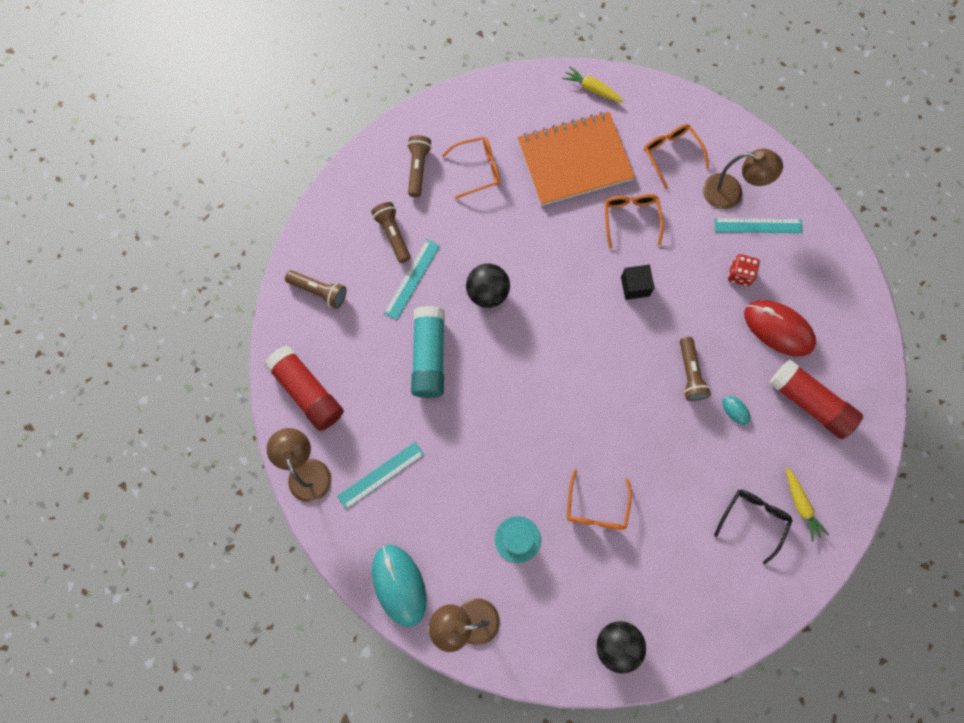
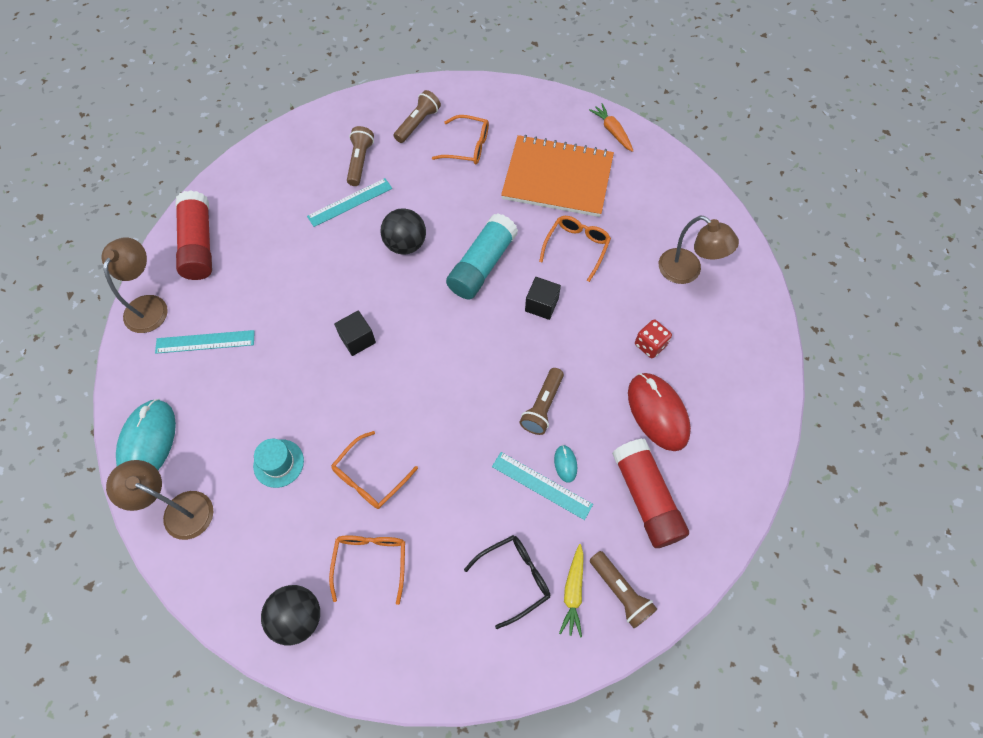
camera: 30 degrees right, 10 degrees down
(319, 291) = (268, 174): brown flashlight -> brown flashlight (620, 592)
(429, 356) = (318, 269): turquoise glue stick -> turquoise glue stick (482, 265)
(507, 400) = (357, 339): none -> black cube
(592, 89) = (612, 131): yellow carrot -> orange carrot
(671, 154) = (650, 214): orange glasses -> orange glasses (371, 562)
(758, 225) = (696, 311): turquoise ruler -> turquoise ruler (542, 485)

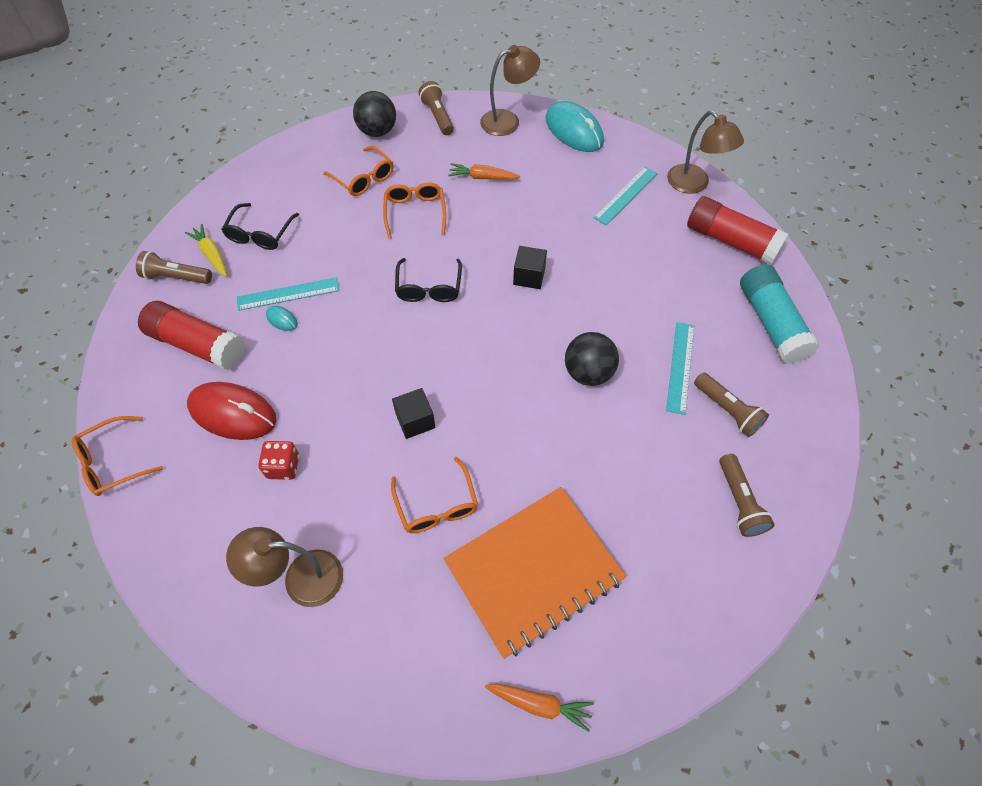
camera: 135 degrees right, 5 degrees down
(278, 463) = (482, 177): turquoise hat -> orange carrot
(434, 394) = (429, 288): none -> black glasses
(467, 146) = (661, 522): orange glasses -> orange glasses (113, 462)
(482, 265) = (504, 411): turquoise glue stick -> turquoise glue stick (771, 323)
(542, 406) = (336, 343): brown flashlight -> brown flashlight (438, 116)

